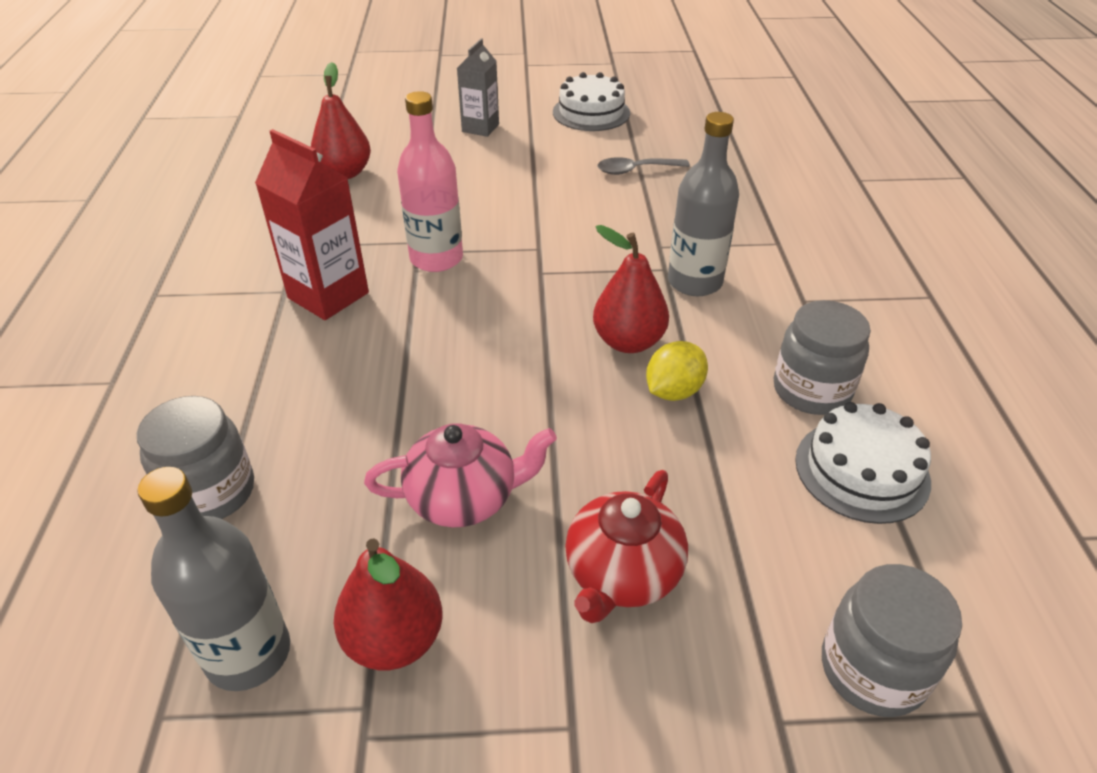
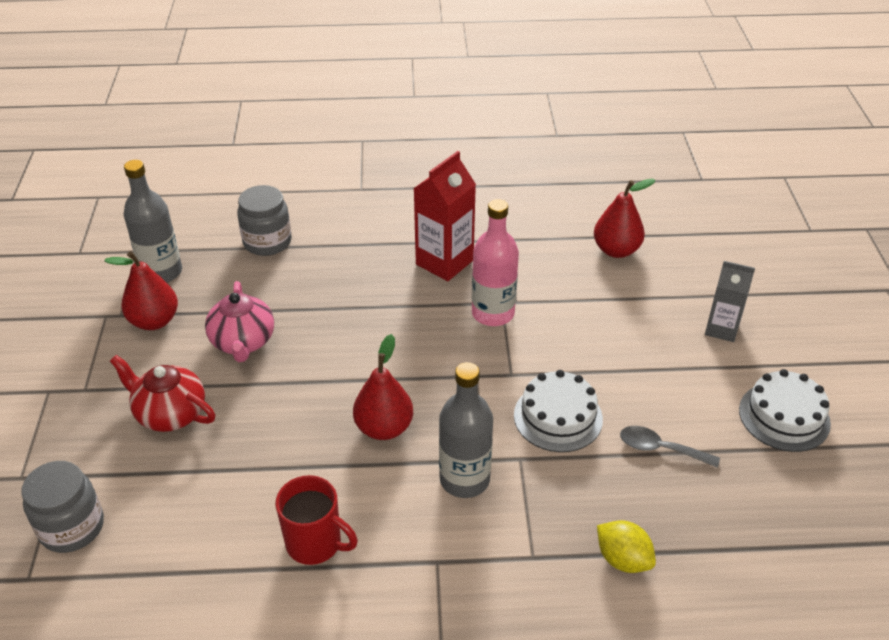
camera: 90 degrees right, 0 degrees up
(635, 170) = (660, 449): grey spoon -> grey spoon turned 60 degrees counterclockwise
(673, 391) = (324, 452): yellow lemon -> yellow lemon (623, 559)
(811, 390) = (315, 543): grey jar -> red mug
(861, 470) = (225, 559): white cake -> white cake (558, 417)

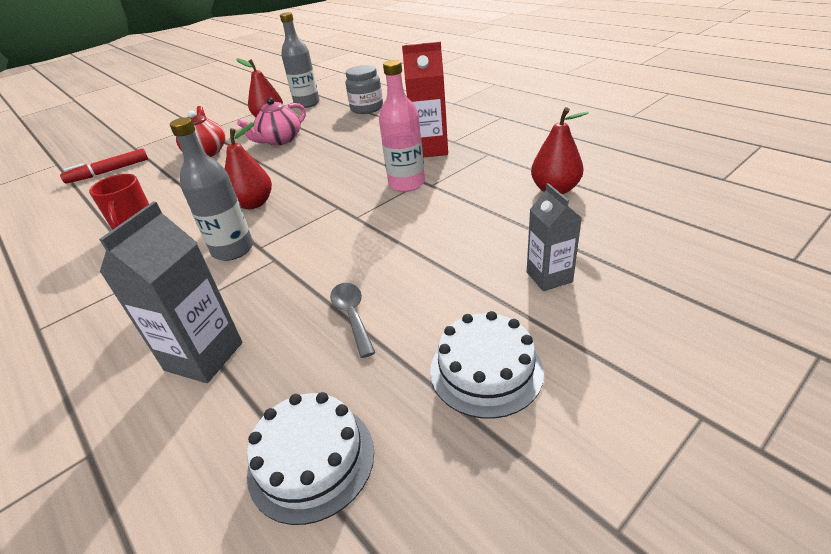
camera: 55 degrees right, 5 degrees down
(72, 527) = (108, 171): grey jar -> red marker
(558, 417) = (334, 254): white cake -> white cake (311, 460)
(623, 559) = (204, 356): yellow lemon -> grey carton

